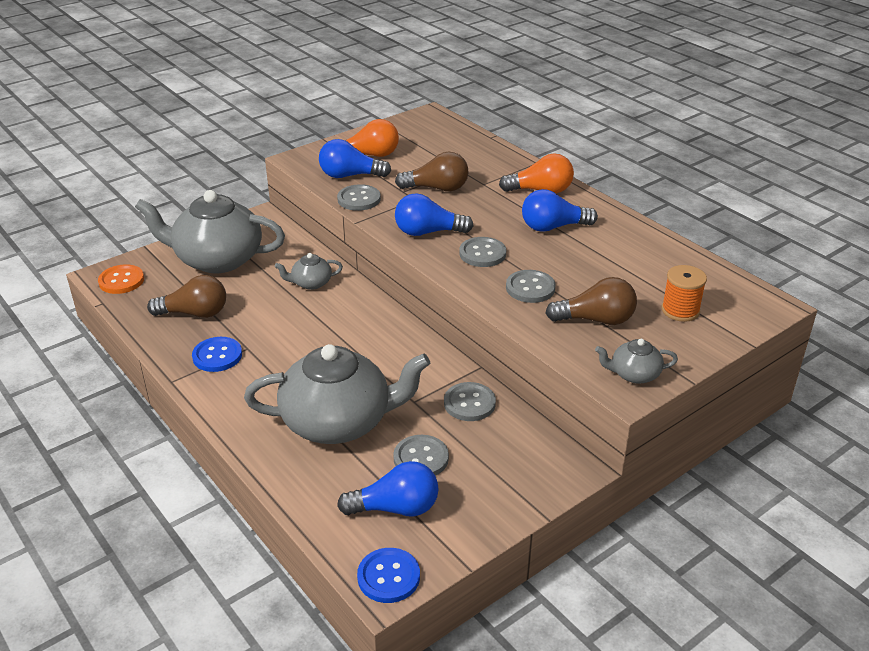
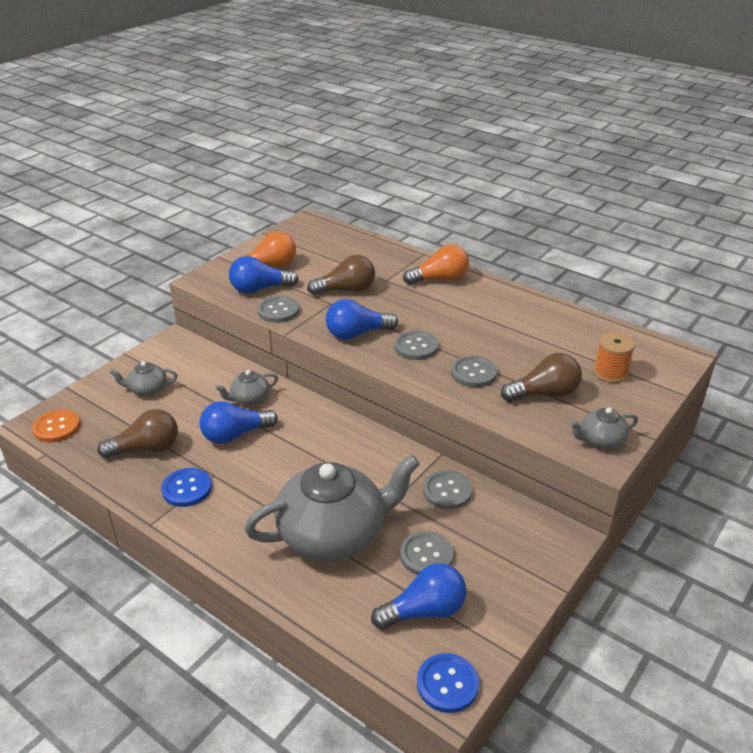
camera: 15 degrees left, 0 degrees up
(217, 259) = (147, 389): grey teapot -> grey teapot, size x0.44
(553, 227) = (466, 312): blue light bulb -> blue light bulb (235, 435)

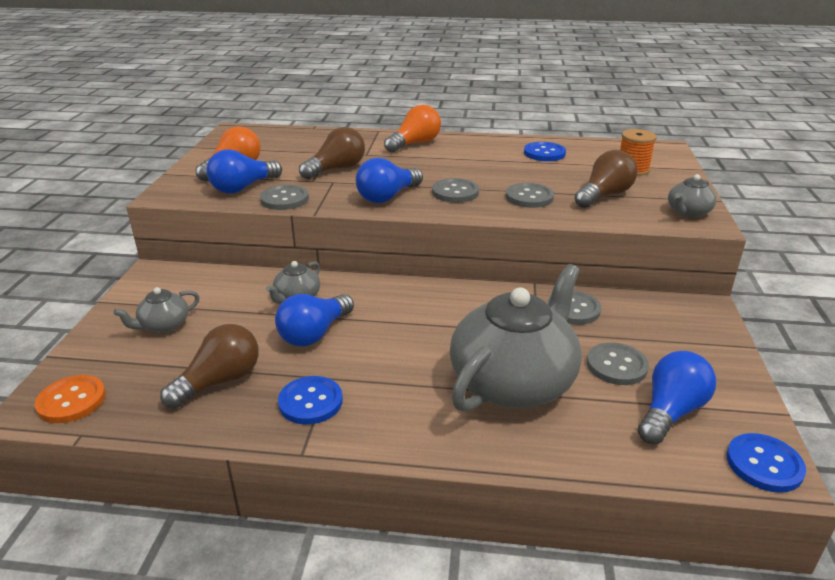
camera: 30 degrees left, 5 degrees down
(546, 326) = (544, 153): none -> blue button

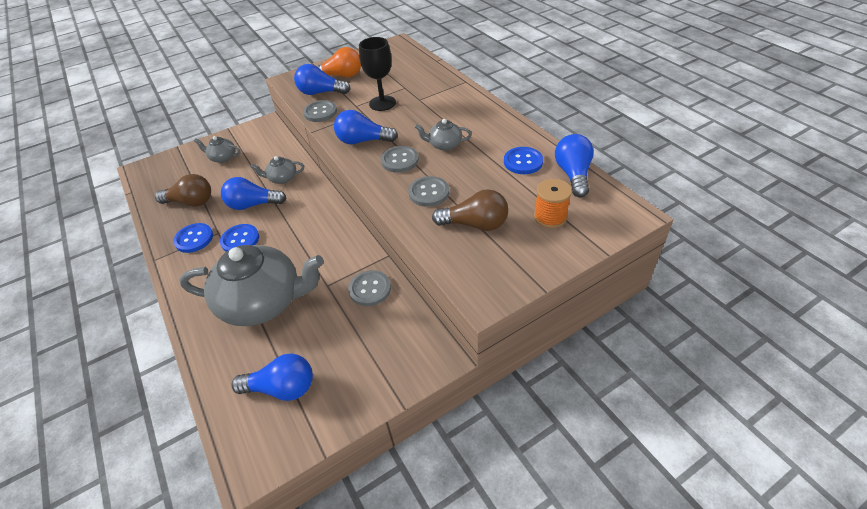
camera: 55 degrees right, 15 degrees up
(71, 401) = (150, 174): orange button -> none
(336, 169) = (382, 103): brown light bulb -> black goblet
(415, 144) = (462, 105): orange light bulb -> none
(589, 145) = (573, 174): none -> blue light bulb
(616, 365) = (316, 340): grey button -> none
(688, 212) = (494, 280): grey teapot -> grey teapot (444, 145)
(764, 464) = (255, 458): blue button -> blue button (240, 240)

